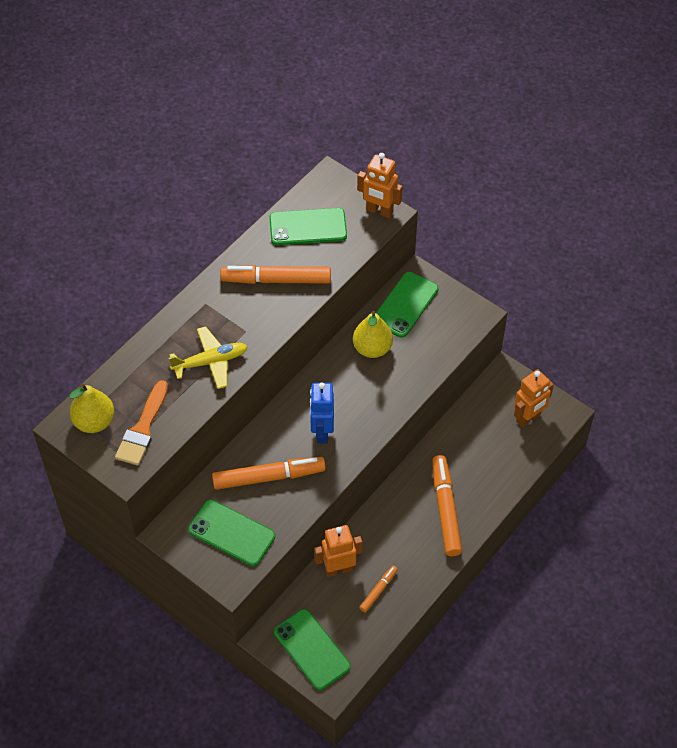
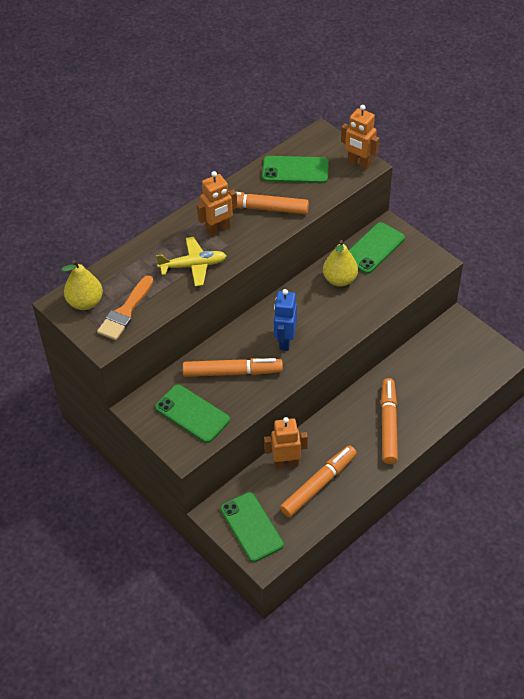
camera: 10 degrees right, 5 degrees down
(378, 590) = (318, 485): orange marker -> orange marker, size x1.96
(528, 418) = (473, 358): orange robot -> orange robot (218, 229)

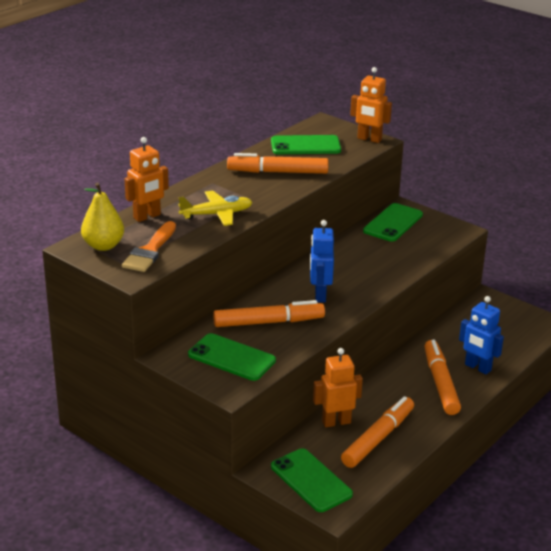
camera: 10 degrees left, 20 degrees down
(218, 229) = (236, 188): orange robot -> orange robot (147, 216)
(339, 280) = (364, 247): yellow pear -> none
(427, 409) = (477, 367): none -> blue robot

